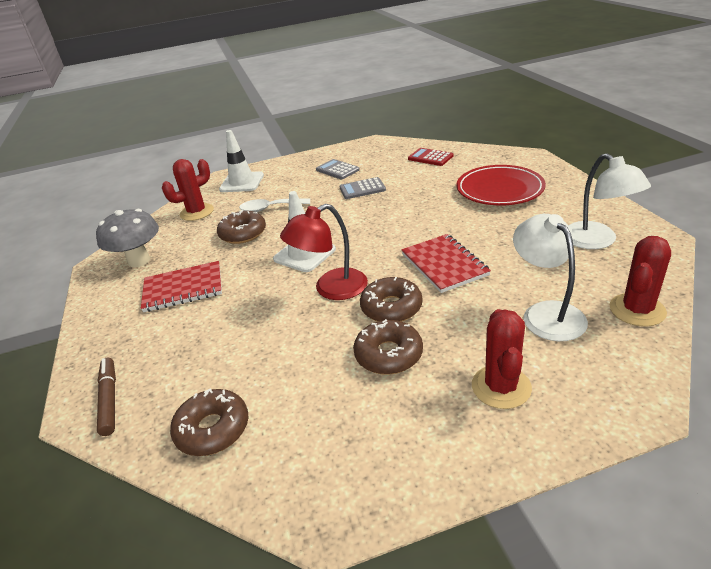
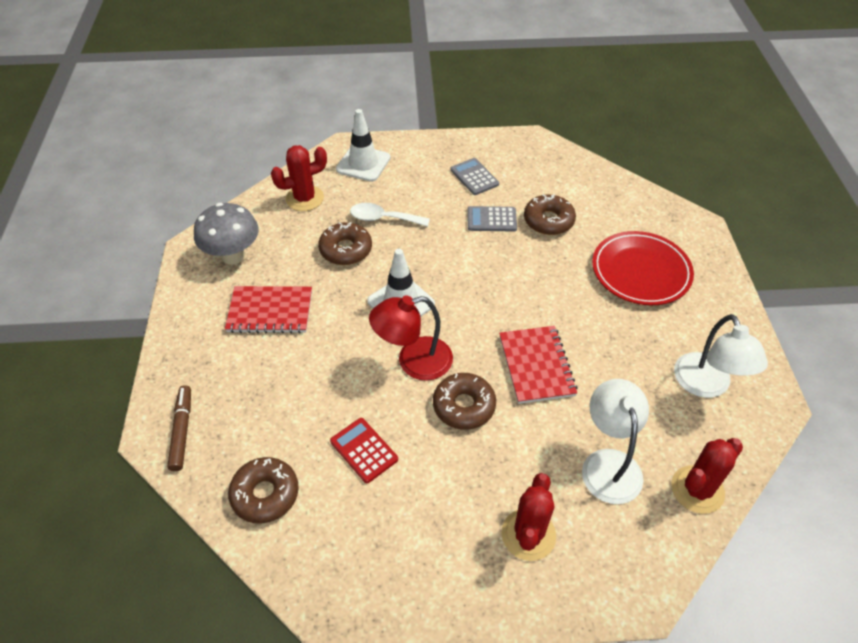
camera: 10 degrees right, 15 degrees up
(388, 355) = (441, 463): brown donut -> brown donut (548, 221)
(430, 157) = (586, 190): red calculator -> red calculator (364, 450)

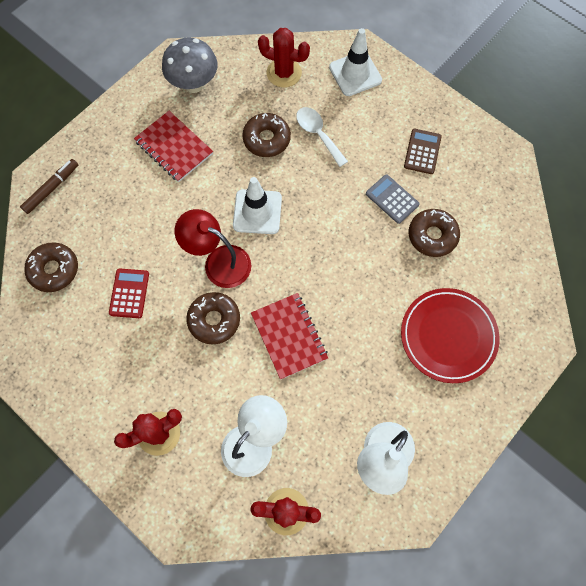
camera: 45 degrees right, 20 degrees up
(474, 177) = (422, 151): grey calculator -> brown calculator
(536, 366) = (289, 336): red notebook -> red notebook turned 60 degrees counterclockwise

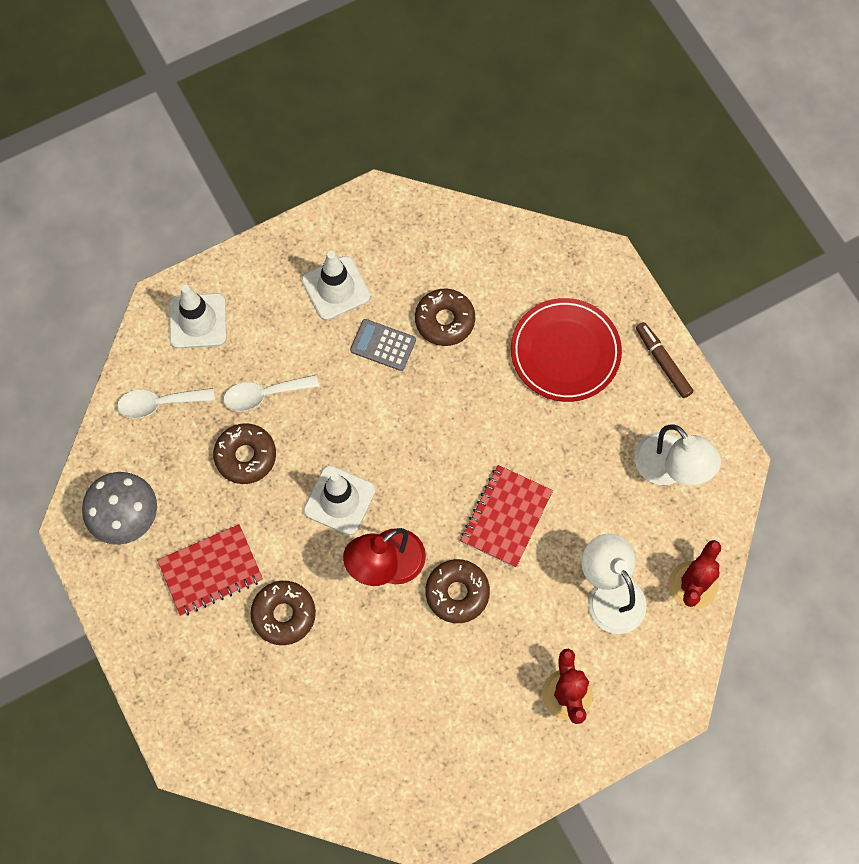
camera: 70 degrees left, 0 degrees up
(52, 188) = (207, 740): brown marker -> brown marker (663, 362)
(54, 270) = (322, 764): brown donut -> brown donut (284, 614)
(129, 293) = (388, 681): red calculator -> none
(284, 73) = (159, 403): red cactus -> white spoon
(289, 336) = (506, 517): red notebook -> red notebook turned 60 degrees counterclockwise
(392, 199) = (383, 345): grey calculator -> grey calculator turned 45 degrees clockwise
(422, 151) = (336, 288): brown calculator -> white traffic cone

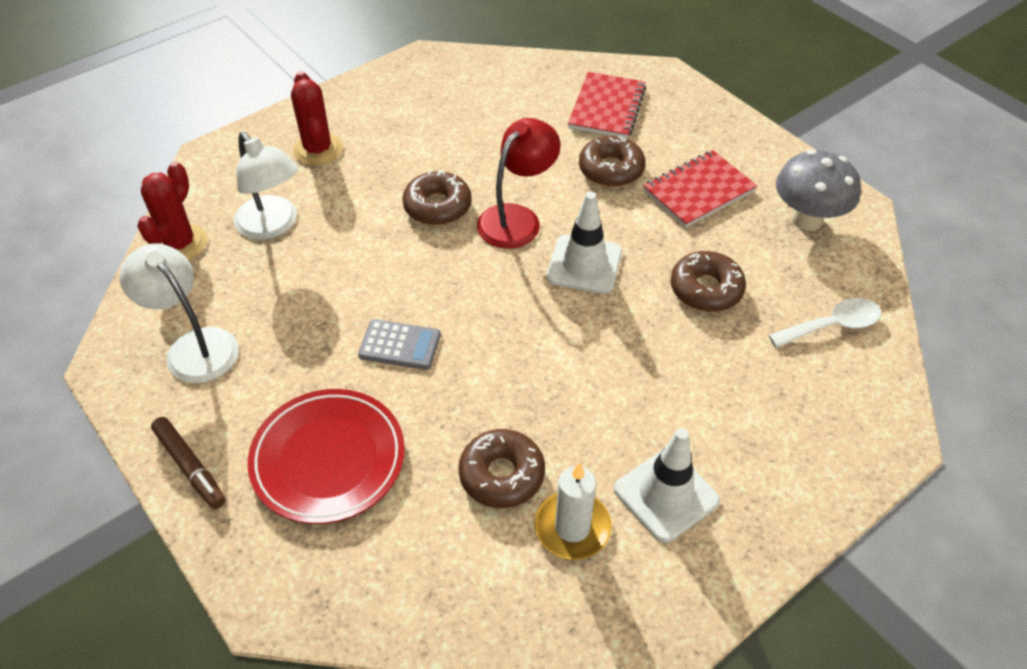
camera: 170 degrees right, 20 degrees down
(197, 321) = (834, 423): white traffic cone -> none
(264, 395) = (711, 352): white spoon -> none
(383, 345) = (579, 431): grey calculator -> grey calculator (400, 345)
(405, 276) = (572, 527): none -> white candle
(506, 517) = (392, 274): red notebook -> red notebook (607, 108)

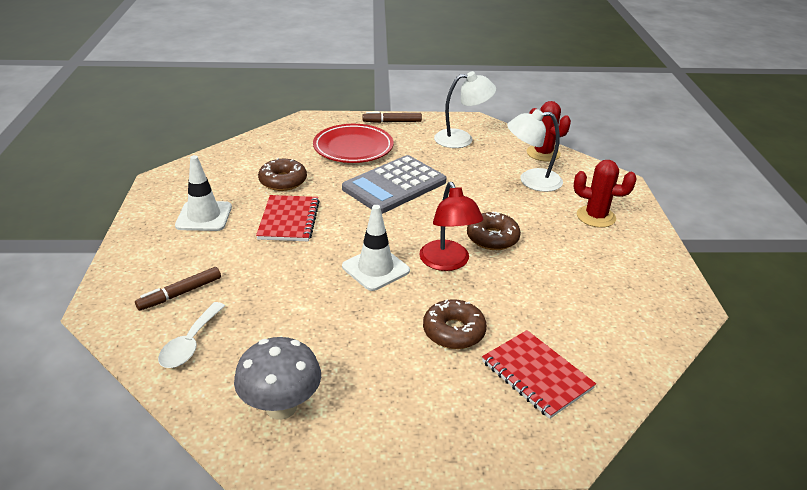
camera: 125 degrees right, 15 degrees down
(400, 345) = (394, 185): grey calculator -> grey calculator, size x2.01
(572, 527) = (232, 186): white candle -> none
(698, 191) = (381, 364): red notebook -> red notebook (289, 220)
(706, 289) = (292, 306): brown donut -> none
(796, 391) = (180, 293): none -> brown marker

